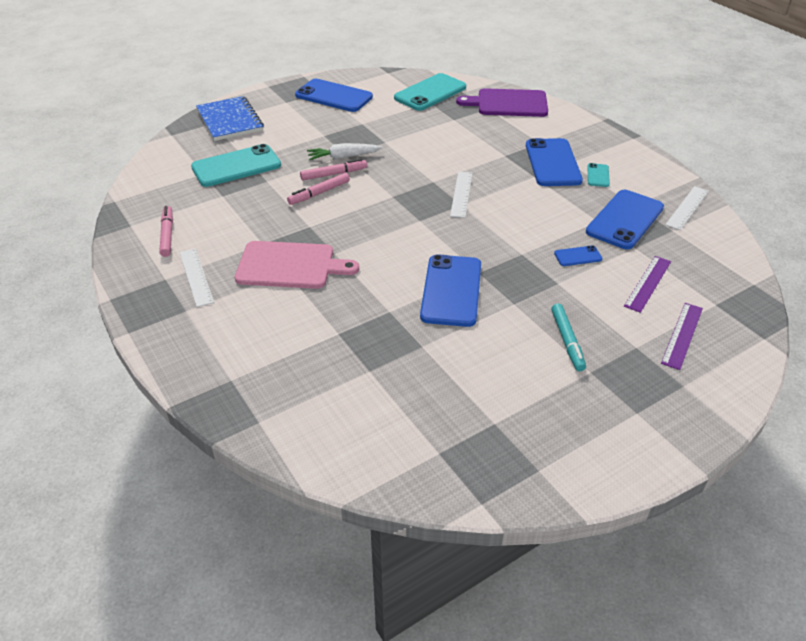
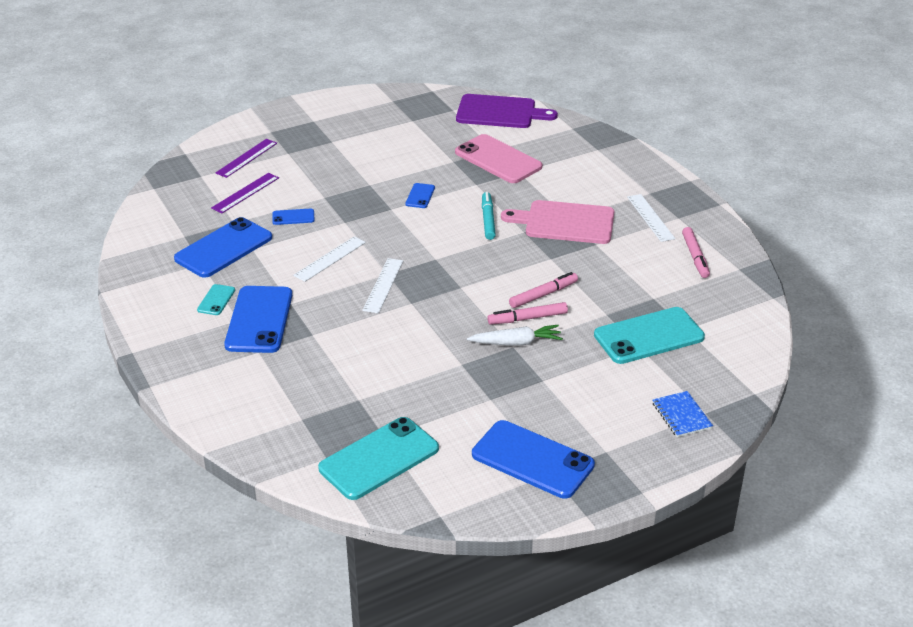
camera: 175 degrees left, 5 degrees down
(230, 120) = (681, 416): blue notebook -> blue notebook, size x0.55
(365, 352) = (498, 160): none -> pink phone
(451, 290) = (420, 196): blue phone -> blue phone, size x0.46
(508, 103) = (266, 427): purple cutting board -> purple cutting board (499, 112)
(567, 341) = (339, 159): turquoise marker -> turquoise marker (488, 220)
(687, 208) = (148, 257): white ruler -> white ruler (330, 259)

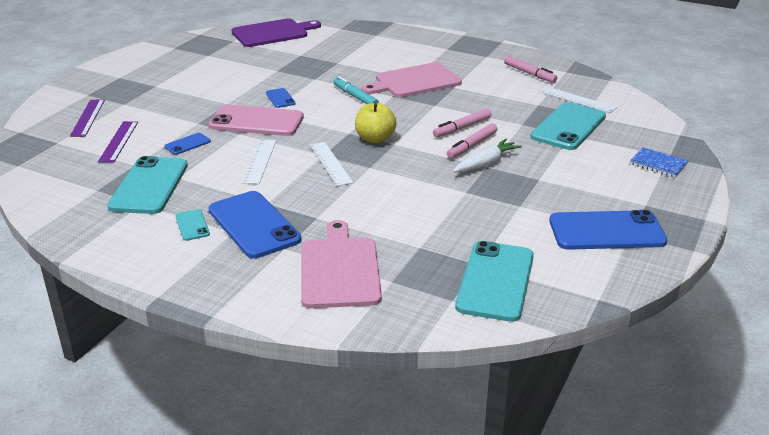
camera: 35 degrees left, 5 degrees down
(223, 248) = (149, 186): blue phone -> turquoise phone
(276, 390) = (340, 269): none -> pink cutting board
(450, 274) = (375, 139): none -> yellow apple
(498, 160) = (311, 60): pink phone -> pink phone (256, 121)
(543, 295) = (462, 128): pink marker -> pink marker turned 150 degrees counterclockwise
(650, 217) = (468, 61): white ruler -> white ruler (578, 100)

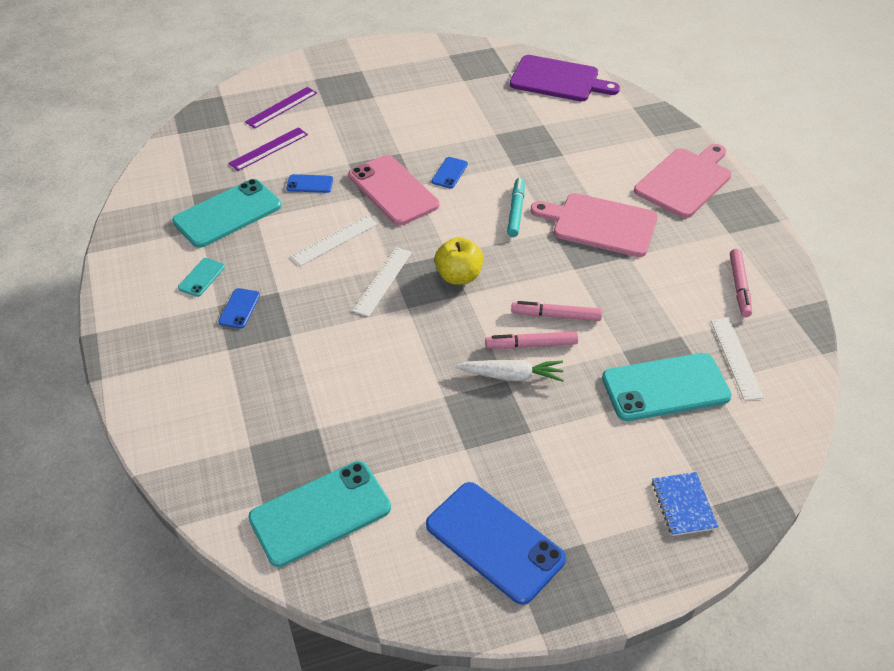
camera: 45 degrees right, 15 degrees up
(254, 225) = (239, 308): blue phone -> blue phone, size x0.46
(340, 269) = (232, 403): pink cutting board -> pink cutting board (685, 181)

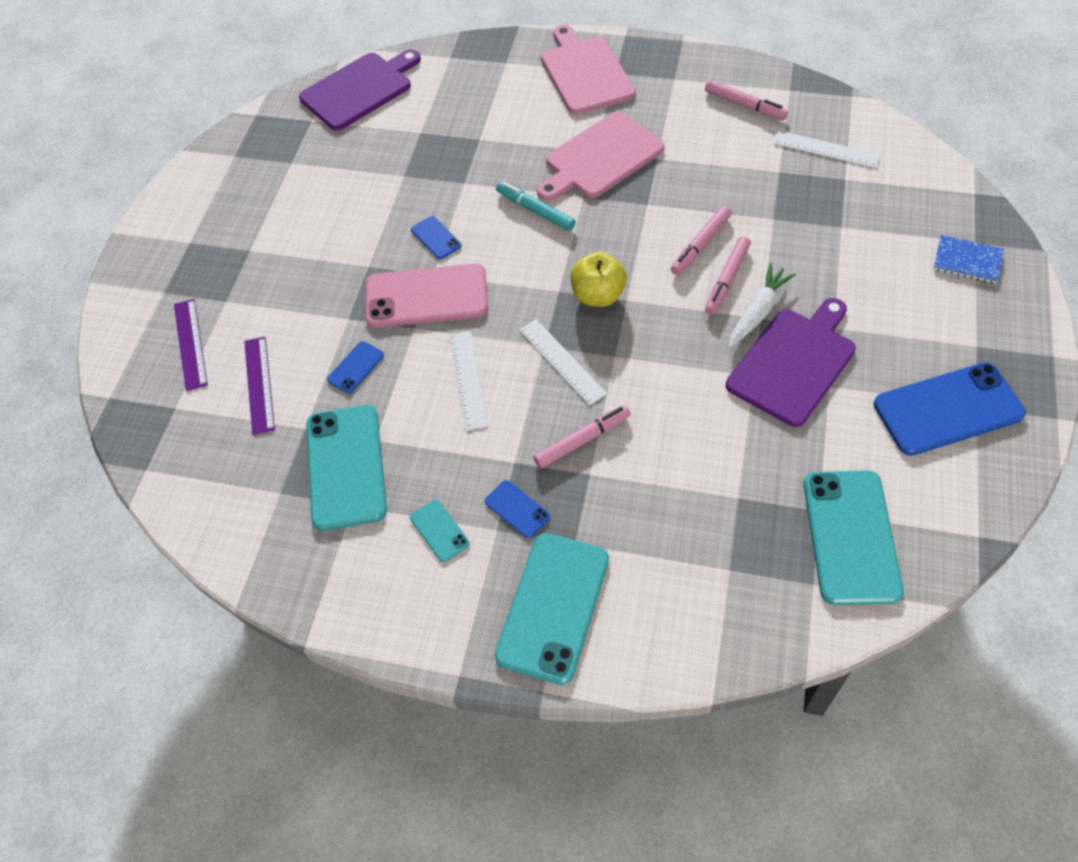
camera: 55 degrees left, 10 degrees up
(318, 319) = (582, 440): none -> pink marker
(473, 417) = (794, 363): none -> purple cutting board
(665, 387) = (833, 210): turquoise phone -> turquoise phone (553, 607)

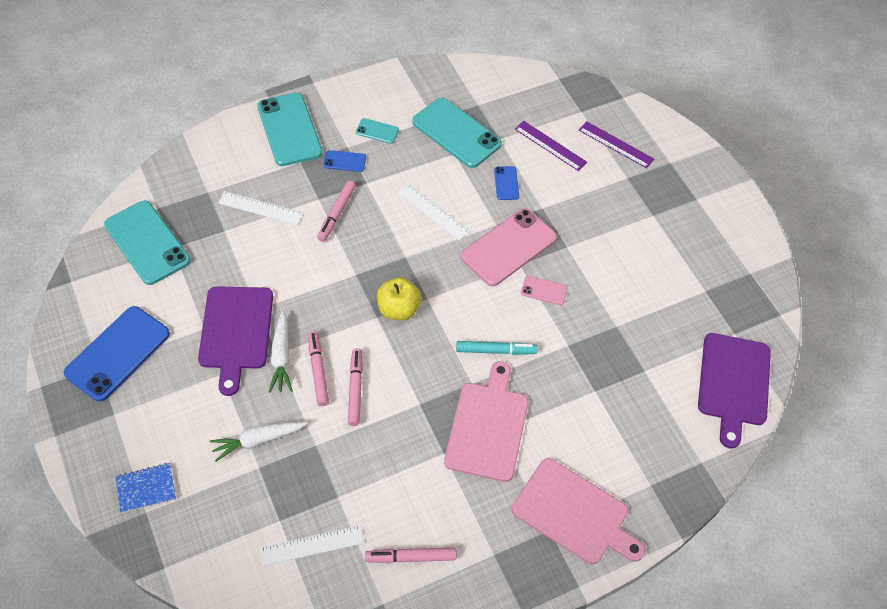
camera: 135 degrees right, 0 degrees up
(436, 238) = (544, 290): blue phone -> pink phone
(562, 361) = (386, 253): white ruler -> white ruler (260, 208)
(829, 248) = (258, 440): none -> white carrot

